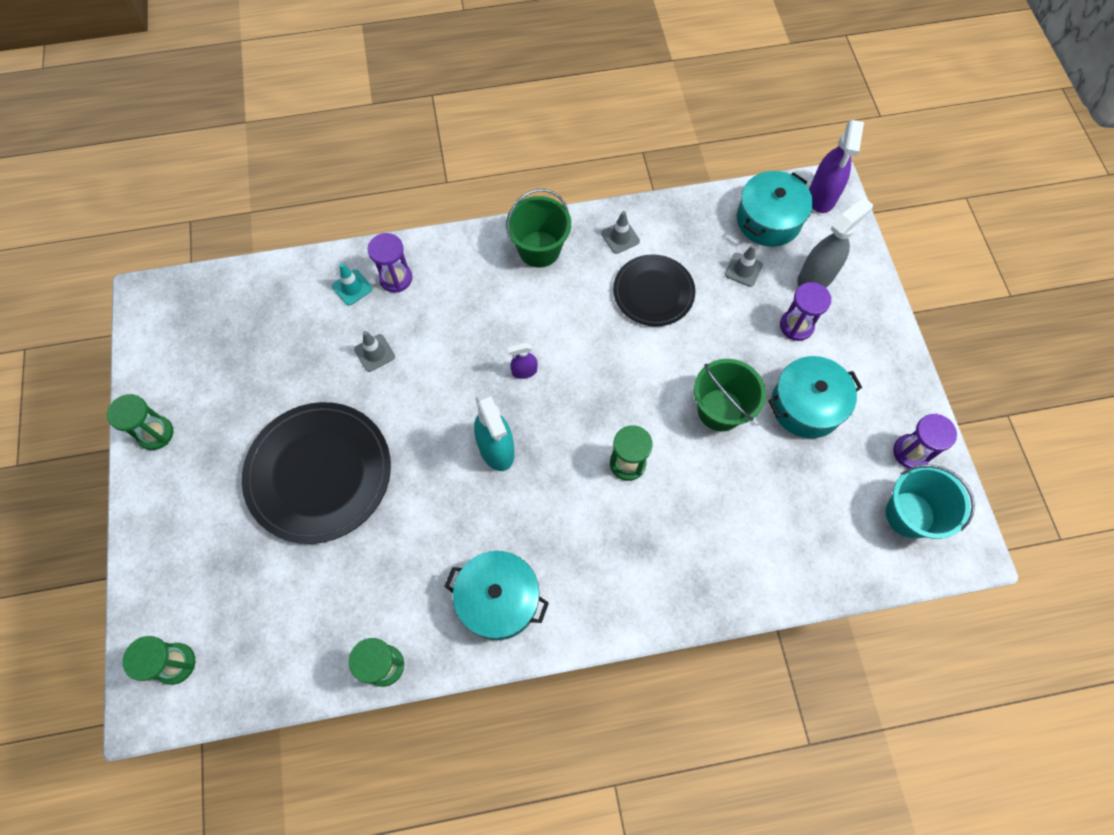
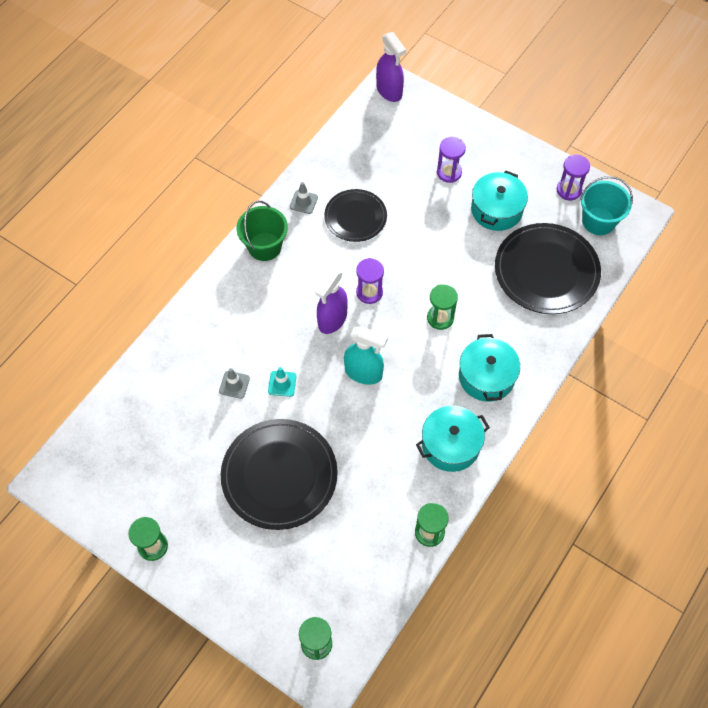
camera: 45 degrees left, 5 degrees down
(352, 287) = (176, 361): turquoise traffic cone -> turquoise traffic cone (282, 384)
(395, 278) = (197, 333): purple hourglass -> purple hourglass (369, 292)
(524, 371) = (332, 319): purple spray bottle -> purple spray bottle, size x1.90
(720, 410) = (457, 249): green bucket -> none
(743, 270) = (390, 165): grey traffic cone -> none
(768, 220) = (374, 126): turquoise pot -> turquoise pot (486, 376)
(791, 515) = (546, 271): none -> black plate
(816, 277) = (432, 138): grey spray bottle -> none

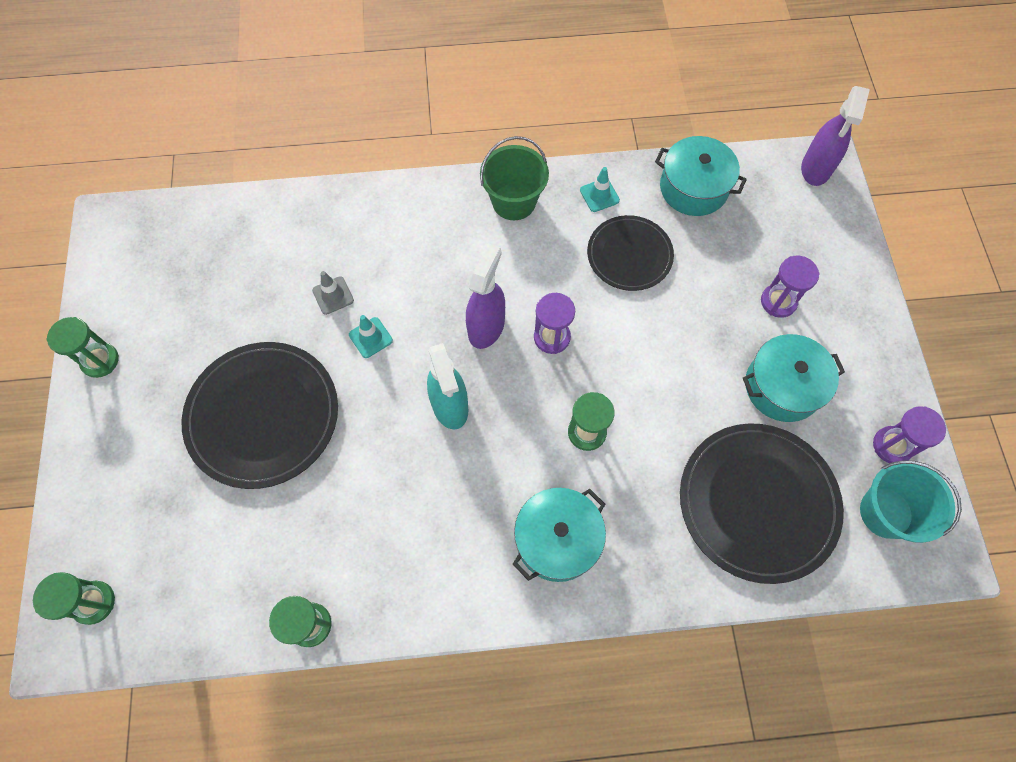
camera: 50 degrees right, 5 degrees up
(303, 202) = (599, 195): grey traffic cone -> turquoise traffic cone
(332, 319) = (486, 327): purple spray bottle -> purple spray bottle turned 120 degrees clockwise
(450, 445) = (437, 565): turquoise pot -> turquoise pot (693, 188)

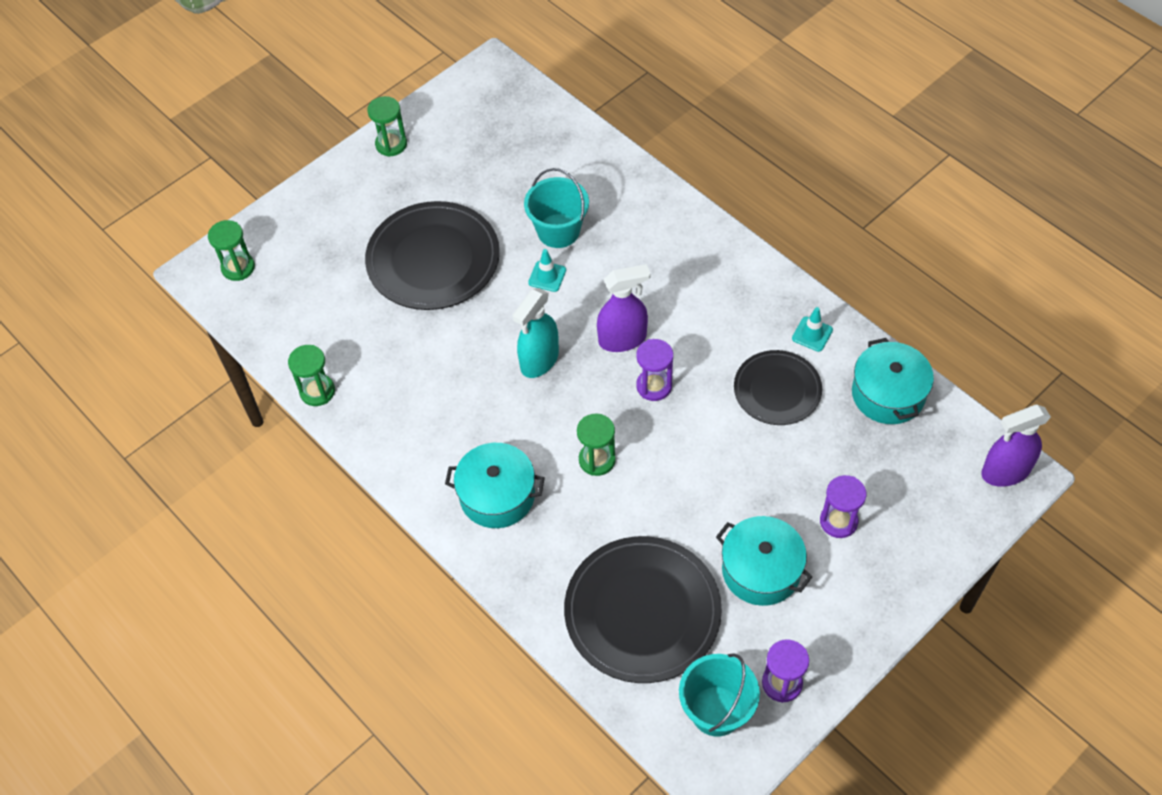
camera: 55 degrees right, 10 degrees down
(333, 295) = (558, 231): grey traffic cone -> turquoise bucket
(514, 201) = (747, 283): green bucket -> none

